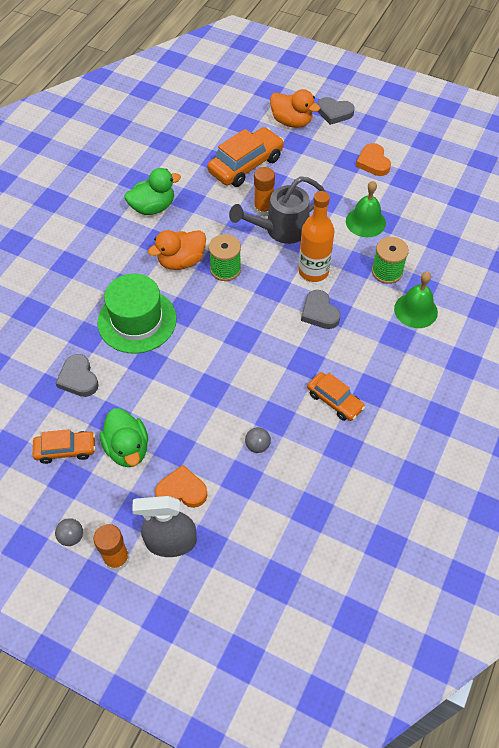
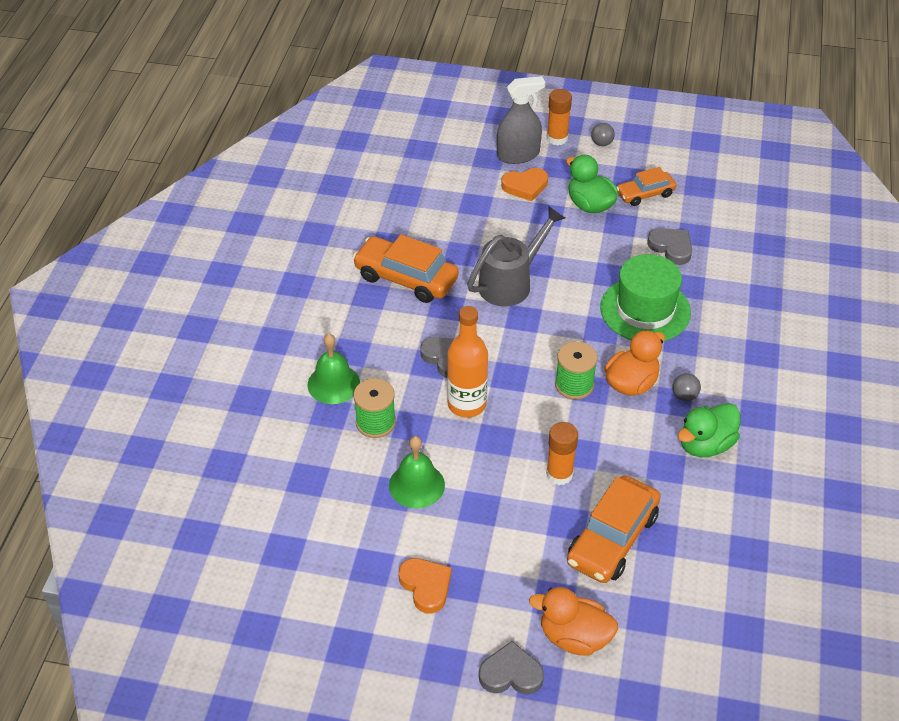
camera: 165 degrees right, 10 degrees down
(257, 445) = (470, 229): grey ball -> grey ball (684, 396)
(281, 230) = (525, 450): grey watering can -> grey watering can (510, 283)
(334, 401) = (406, 278): orange car -> orange car, size x1.66

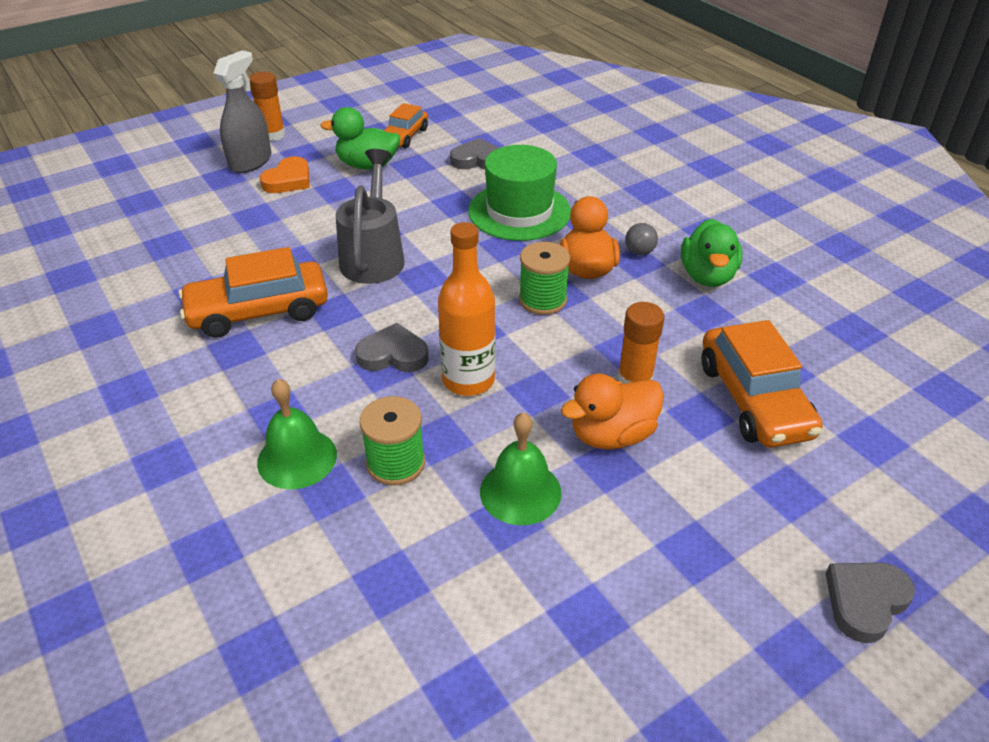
camera: 45 degrees left, 5 degrees down
(426, 586) = (669, 587): orange heart -> none
(574, 637) = (856, 512): orange duck -> orange duck (612, 435)
(601, 143) = (319, 121): grey ball -> none

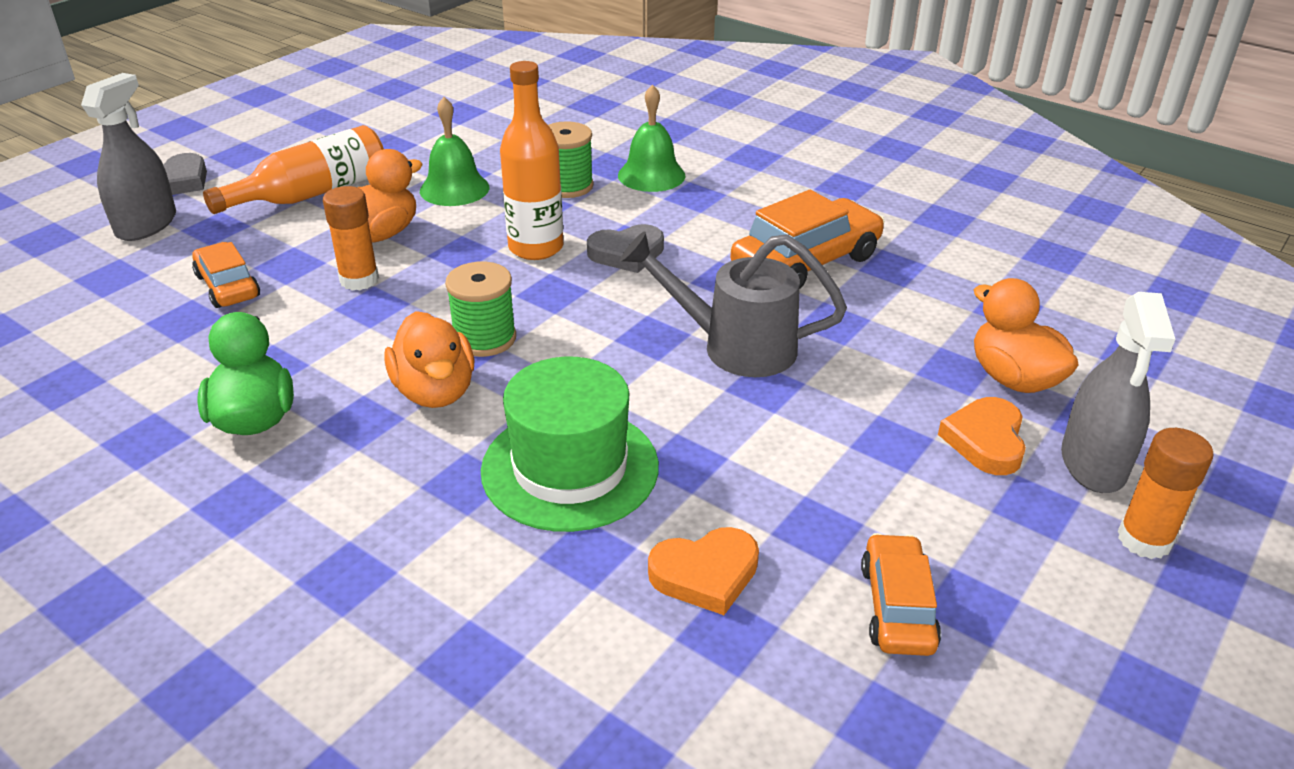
camera: 160 degrees right, 5 degrees down
(230, 204) = (1013, 379): none -> orange duck
(367, 165) = (894, 506): green duck -> none
(373, 257) = (736, 347): grey watering can -> grey watering can turned 120 degrees clockwise
(477, 160) = (705, 574): grey heart -> orange heart
(639, 252) = (358, 436): grey ball -> none
(686, 527) = (312, 193): none -> orange bottle
(753, 399) = (228, 286): orange car -> orange car, size x0.60
(870, 516) = (146, 225): none -> grey spray bottle

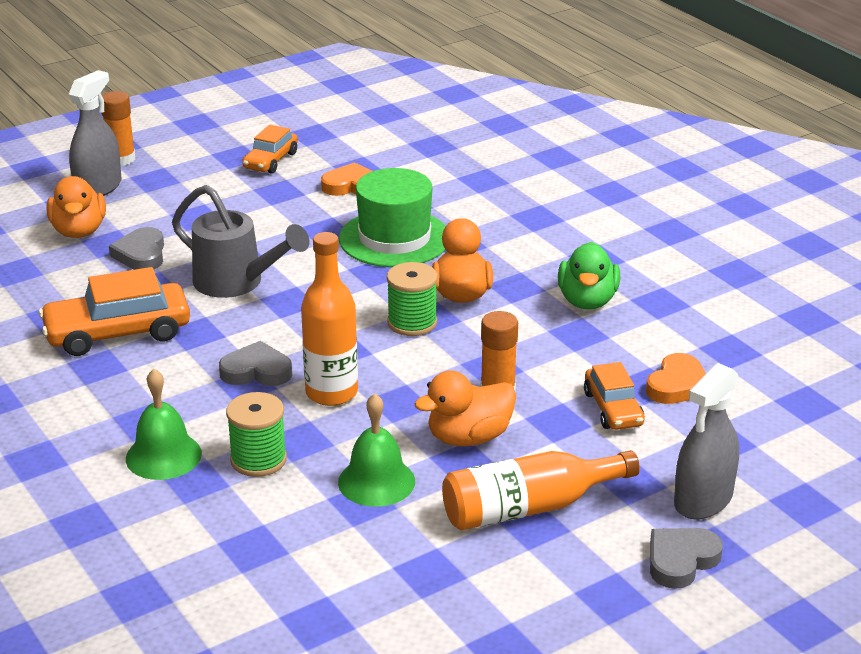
camera: 160 degrees left, 5 degrees down
(893, 361) = (141, 254): none -> grey heart
(985, 441) = (142, 207): orange heart -> orange heart (677, 385)

